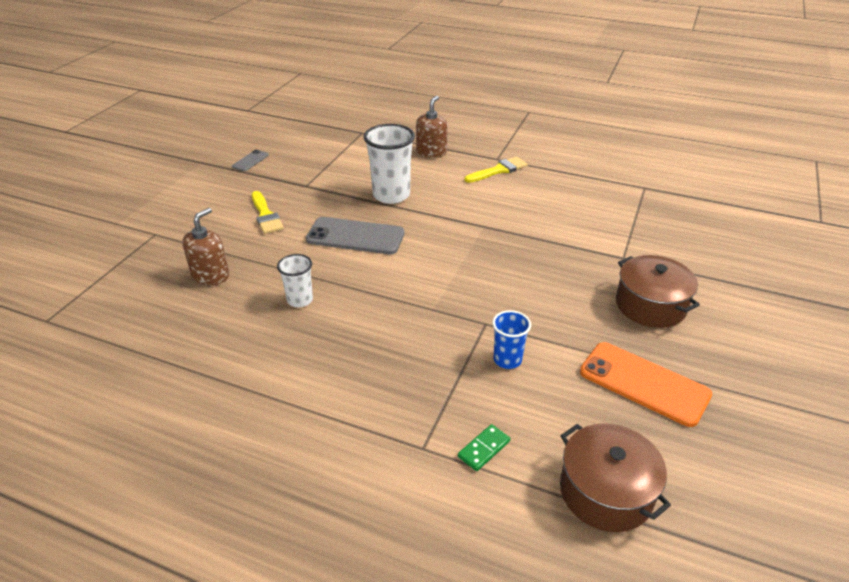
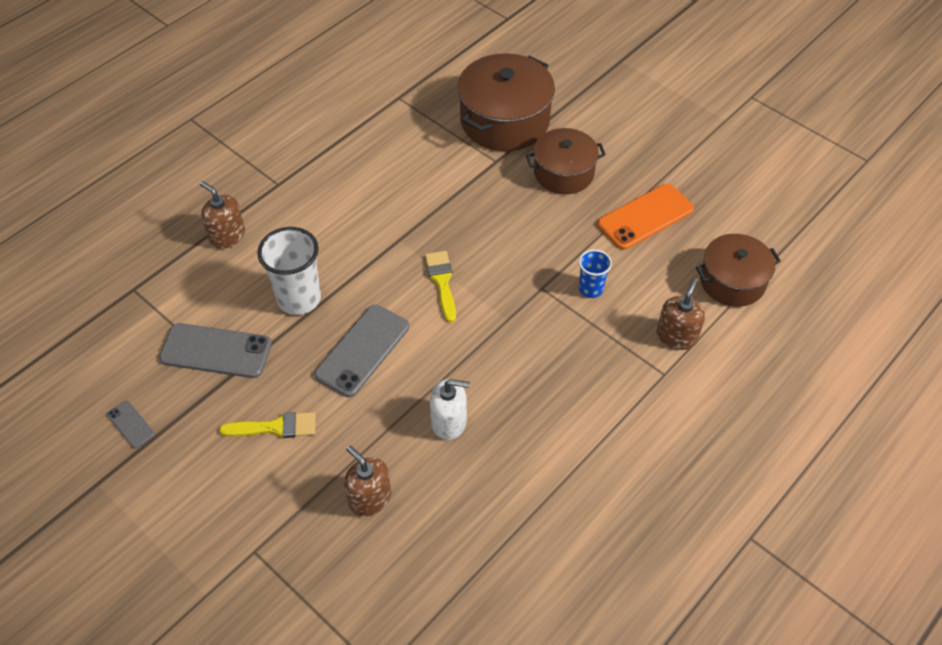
camera: 70 degrees left, 15 degrees up
(300, 300) = (449, 422): white cup -> white soap dispenser
(324, 175) = (216, 351): none -> grey phone
(484, 449) = (676, 336): green domino -> brown soap dispenser
(498, 170) = (303, 191): yellow brush -> yellow brush (442, 282)
(681, 251) = (504, 120): none -> brown pot

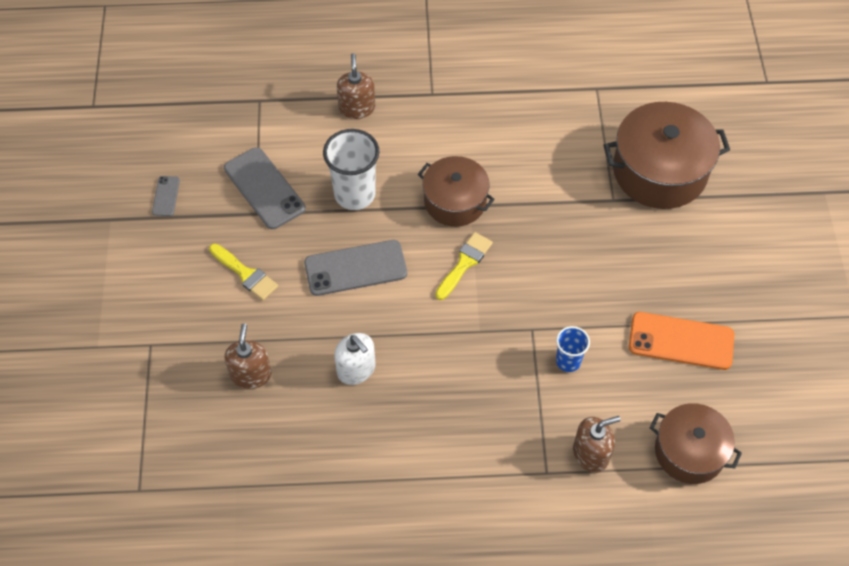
camera: 45 degrees right, 5 degrees up
(563, 173) = (657, 252): brown pot -> brown pot (455, 201)

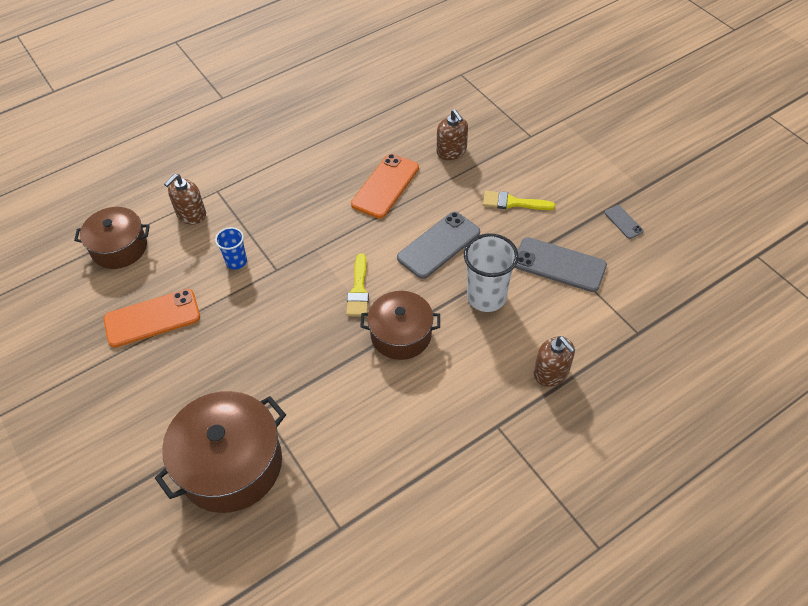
camera: 150 degrees right, 5 degrees down
(356, 369) = (385, 186): white soap dispenser -> orange phone

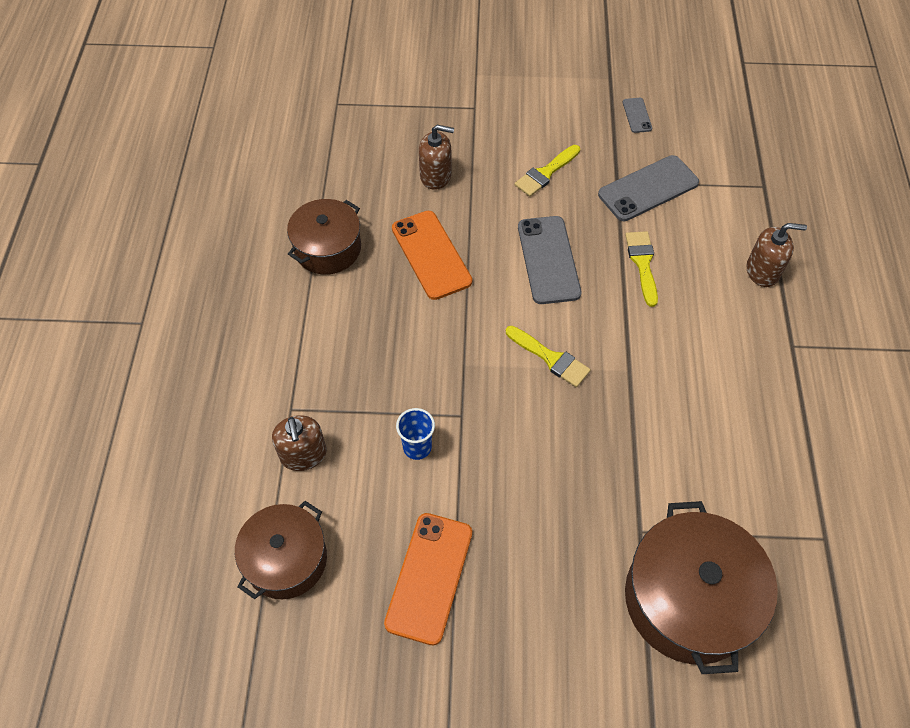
camera: 55 degrees left, 5 degrees up
(401, 334) = (634, 356): brown pot -> brown pot (327, 248)
(486, 297) = (642, 263): white cup -> yellow brush
(623, 222) = (637, 115): grey phone -> grey phone turned 75 degrees clockwise

